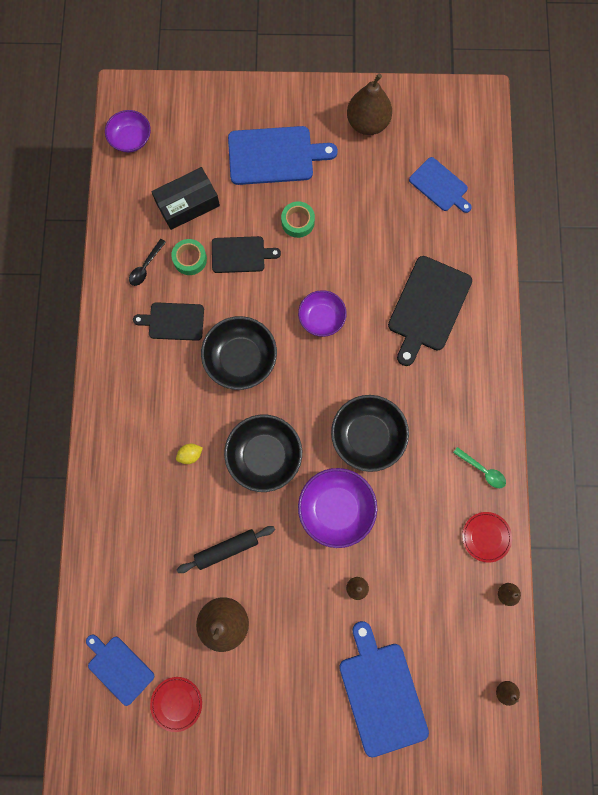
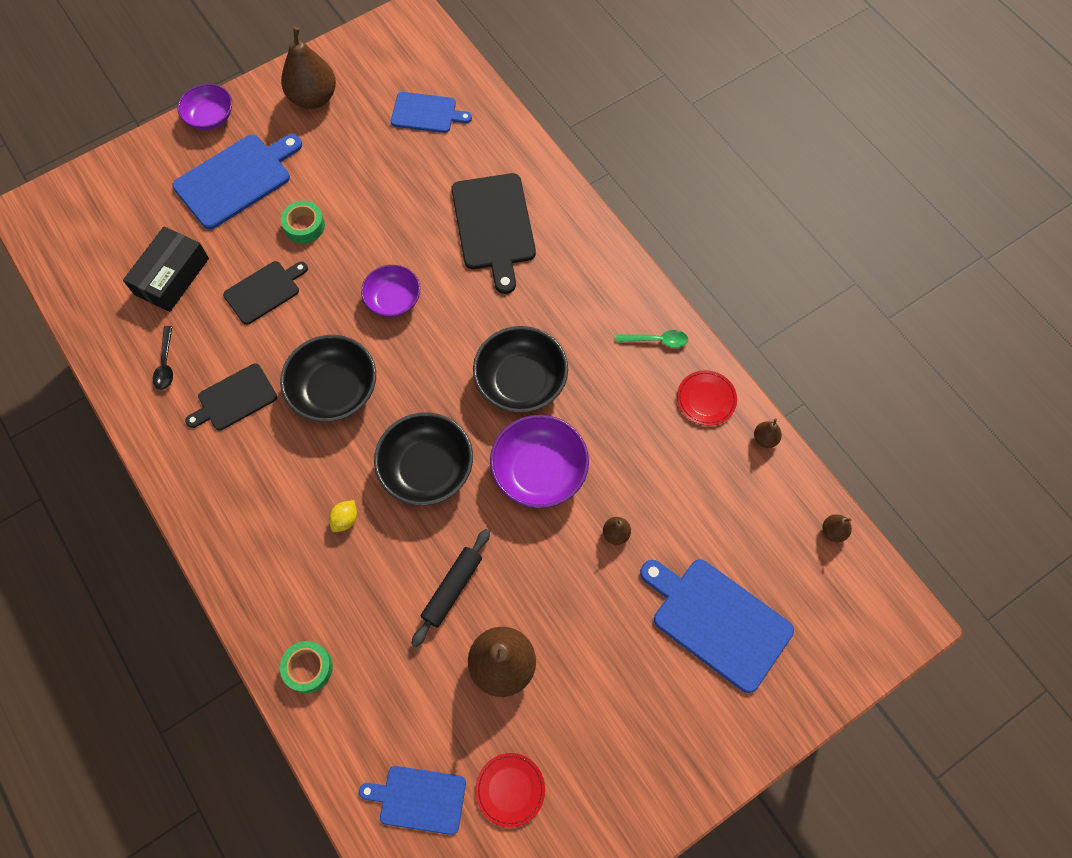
camera: 35 degrees left, 10 degrees down
(131, 138) = (64, 250): purple bowl -> purple bowl (210, 117)
(190, 259) = (211, 327): green tape -> green tape (308, 668)

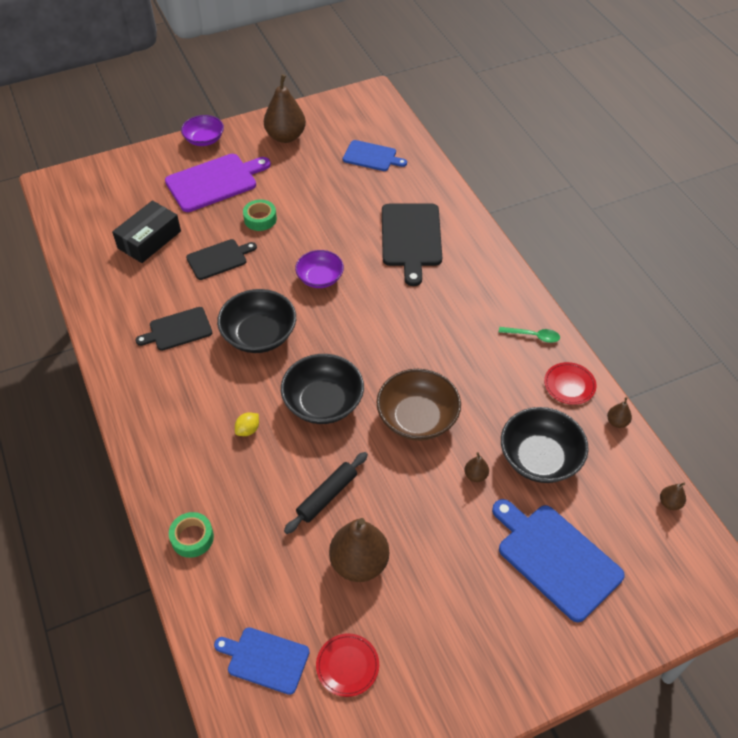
camera: 10 degrees right, 15 degrees down
(166, 364) = (130, 298): black spoon -> none
(236, 179) = (214, 182): blue cutting board -> purple cutting board
(521, 381) = (413, 350): black bowl -> black bowl (540, 458)
(539, 471) = (417, 418): purple bowl -> brown bowl

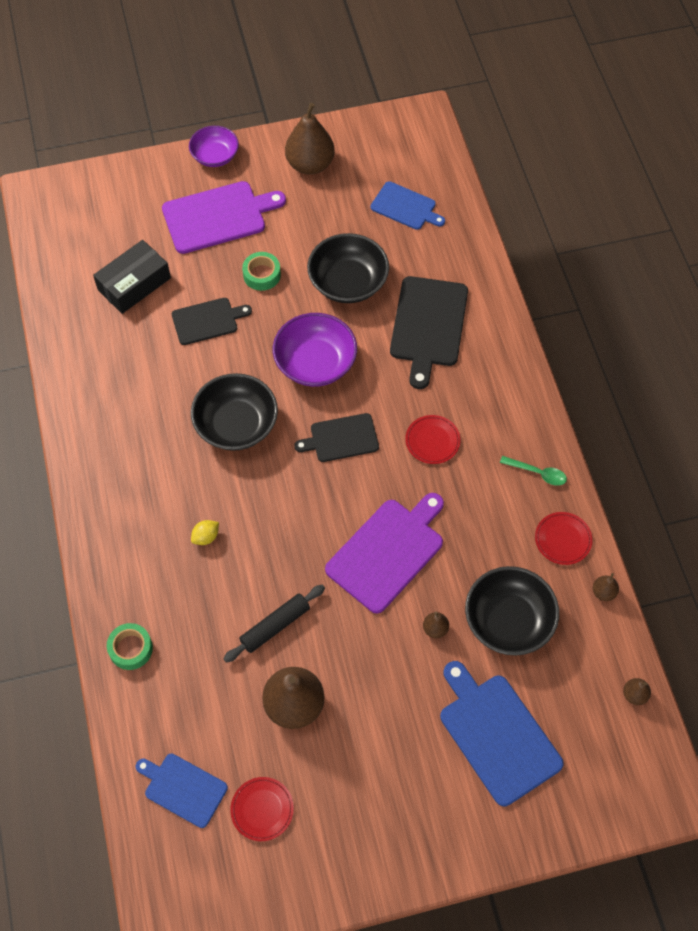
camera: 10 degrees right, 10 degrees up
(178, 329) = (150, 404): black cutting board -> black cutting board (341, 438)
(320, 278) = (315, 363): purple bowl -> purple bowl, size x1.54
(323, 402) = (291, 517): black bowl -> black bowl (348, 282)
(417, 418) = (388, 552): brown bowl -> purple cutting board
(436, 324) = (432, 441): none -> red plate

